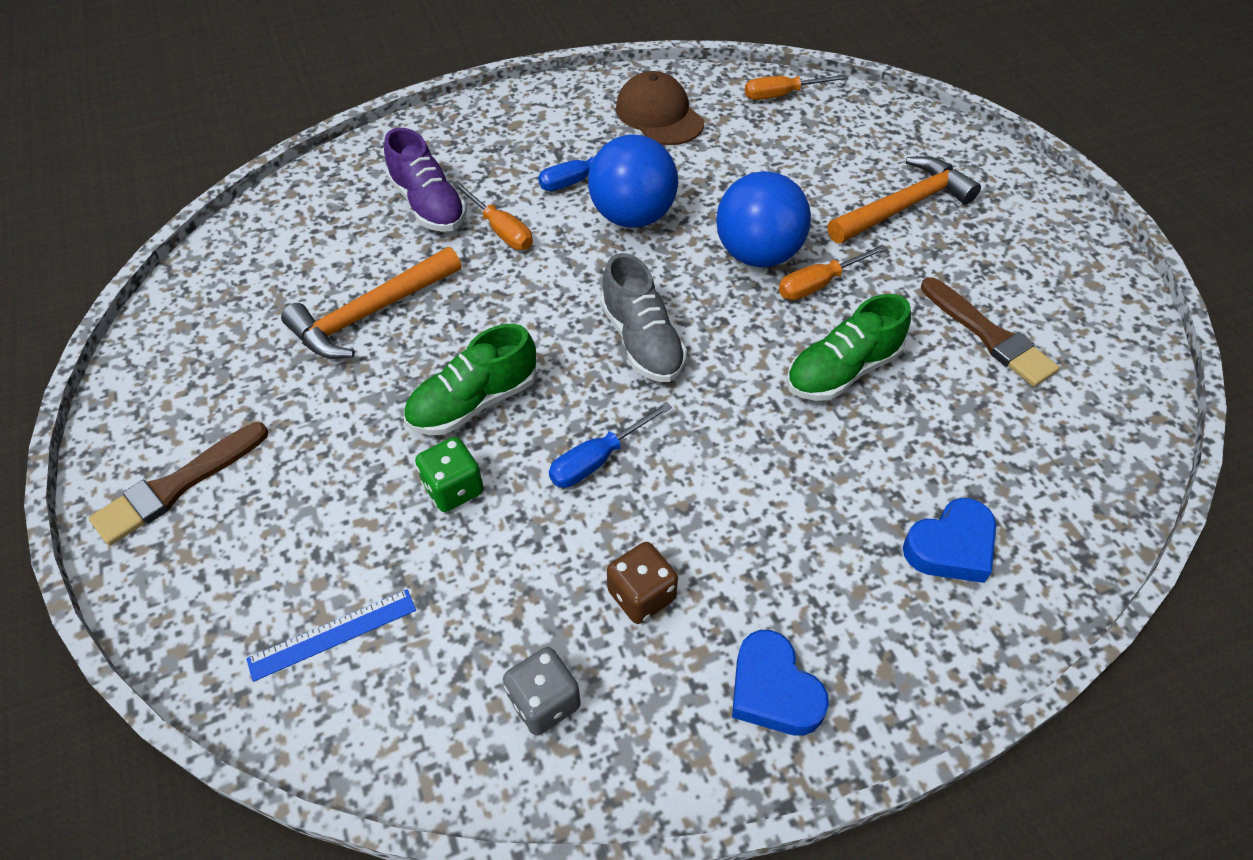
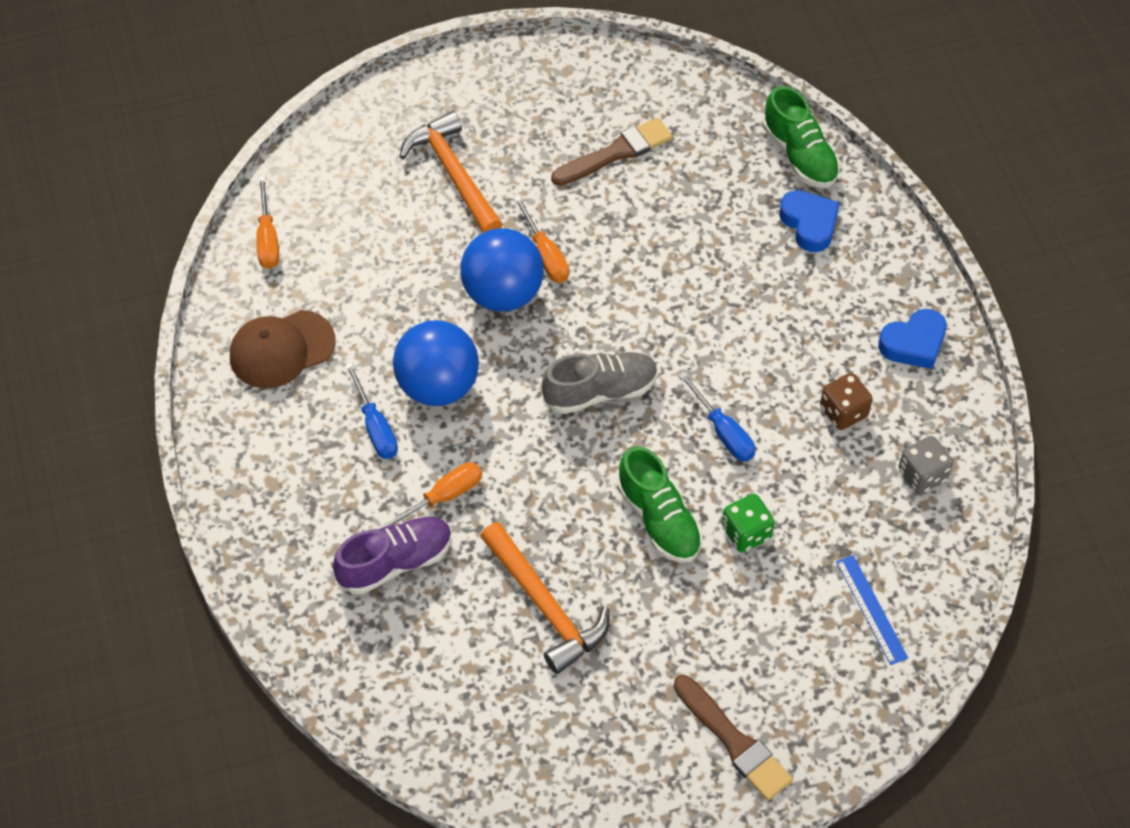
camera: 85 degrees left, 5 degrees up
(842, 371) = (645, 256): green shoe -> green shoe (799, 155)

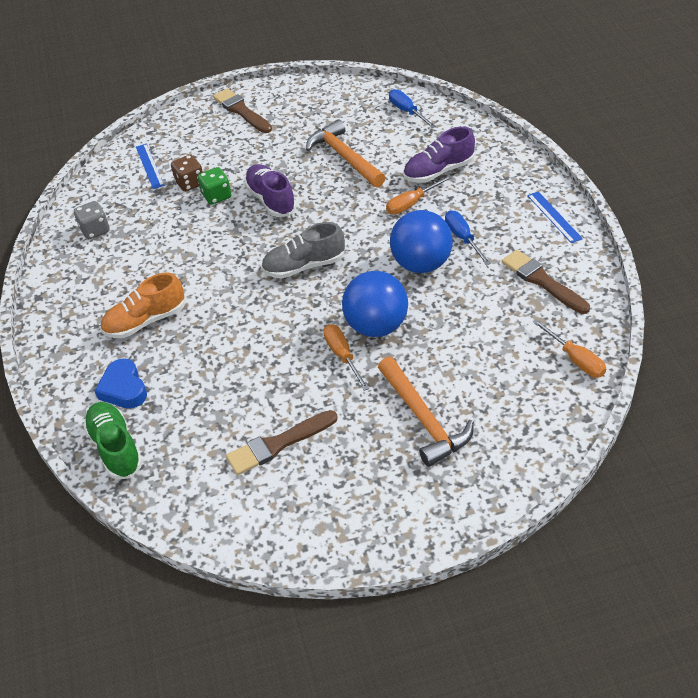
camera: 175 degrees left, 10 degrees down
(239, 458) = (554, 217): none -> blue ruler
(268, 238) = (575, 359): orange screwdriver -> orange screwdriver turned 150 degrees clockwise
(281, 349) = (542, 281): brown cap -> brown brush
(659, 519) = (271, 200): green shoe -> purple shoe
(723, 431) = (221, 247): blue screwdriver -> blue screwdriver (407, 111)
(805, 315) = (145, 321): none -> orange shoe
(843, 412) = (136, 262): brown dice -> brown dice (190, 183)
(914, 343) = (71, 306): blue heart -> none

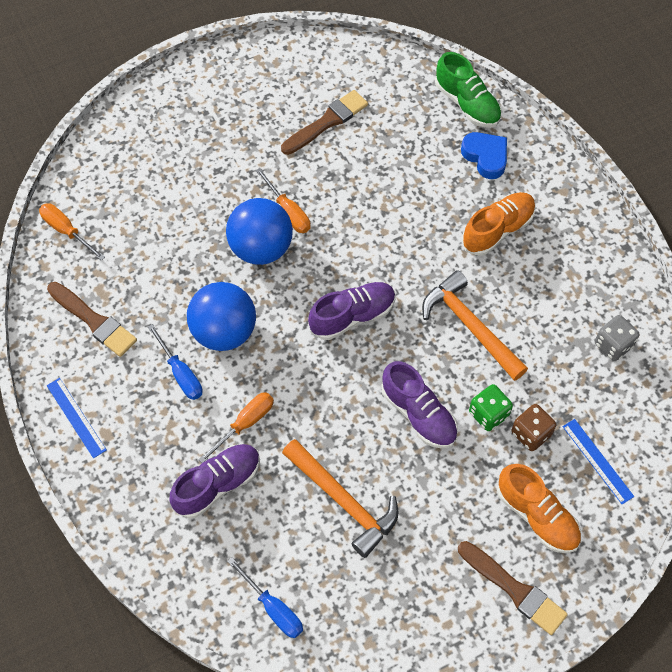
camera: 165 degrees right, 15 degrees up
(208, 142) = (537, 516): none -> orange shoe
(304, 266) = (352, 316): grey shoe -> purple shoe
(424, 419) = (204, 157): orange hammer -> orange hammer (470, 326)

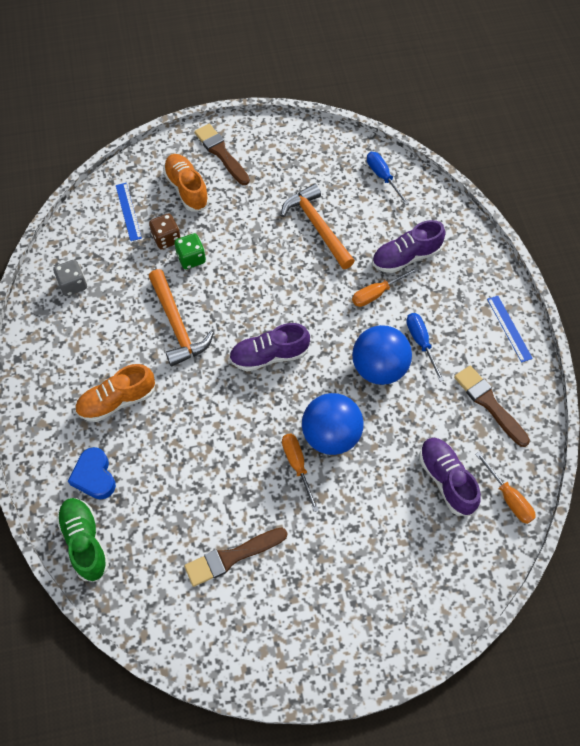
camera: 165 degrees left, 0 degrees up
(418, 414) = (243, 270): purple shoe -> purple shoe (446, 480)

